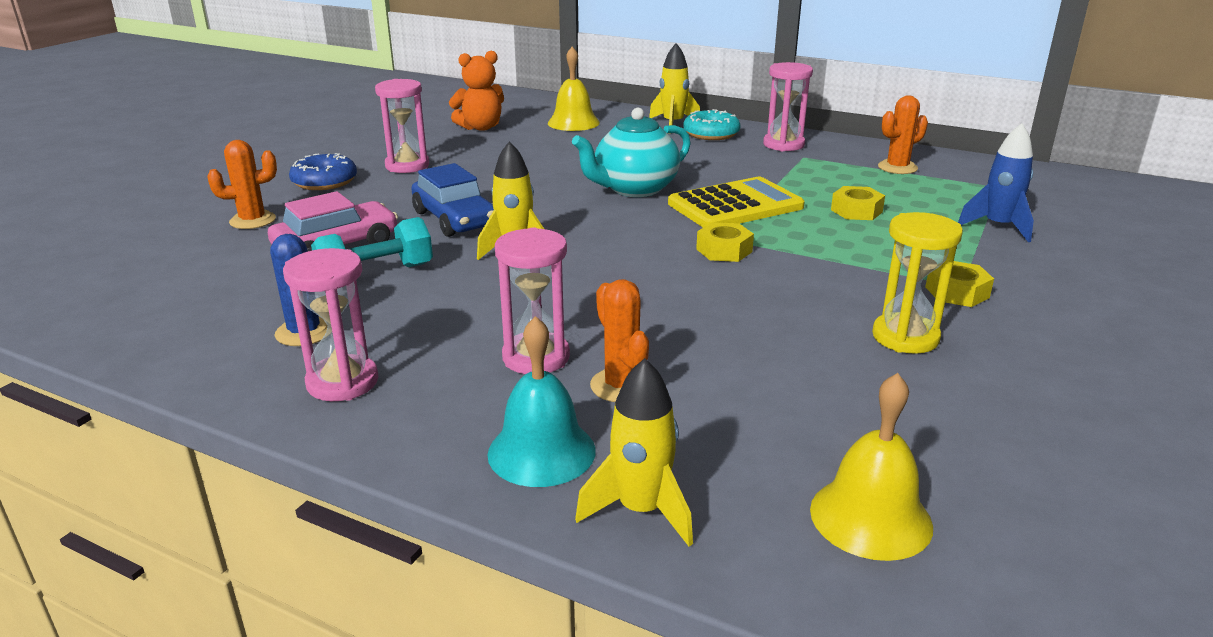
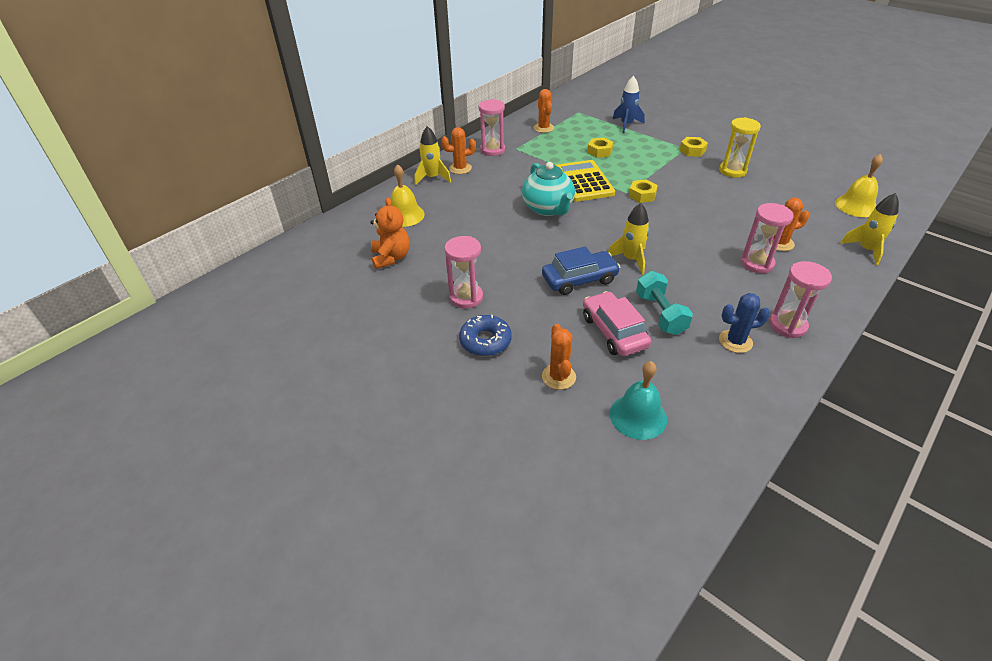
camera: 75 degrees left, 15 degrees up
(541, 452) = (834, 269): turquoise bell -> turquoise bell (638, 416)
(711, 134) = (460, 168): turquoise donut -> orange cactus

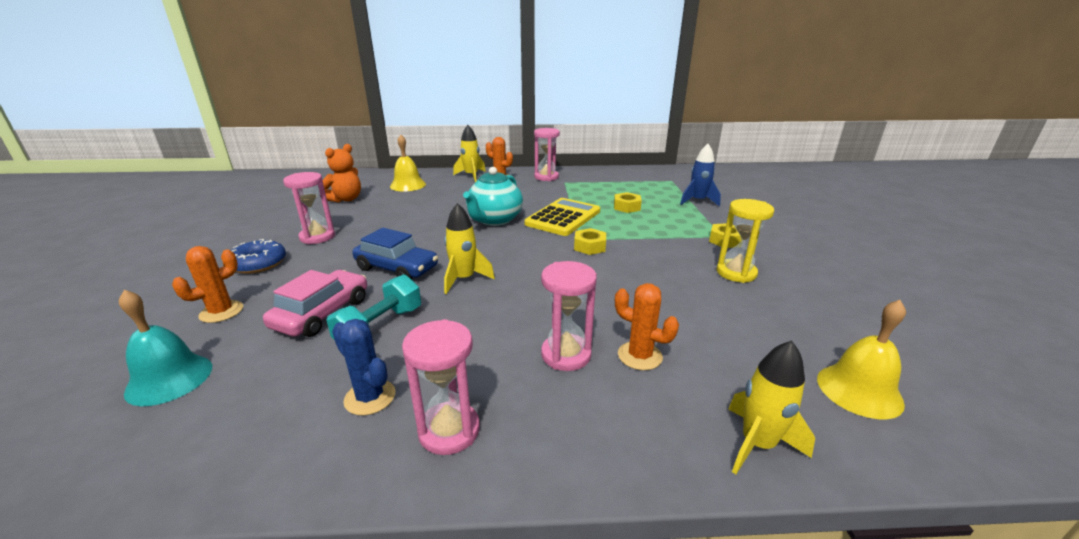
camera: 45 degrees right, 15 degrees down
(543, 128) = (616, 179): orange cactus -> none

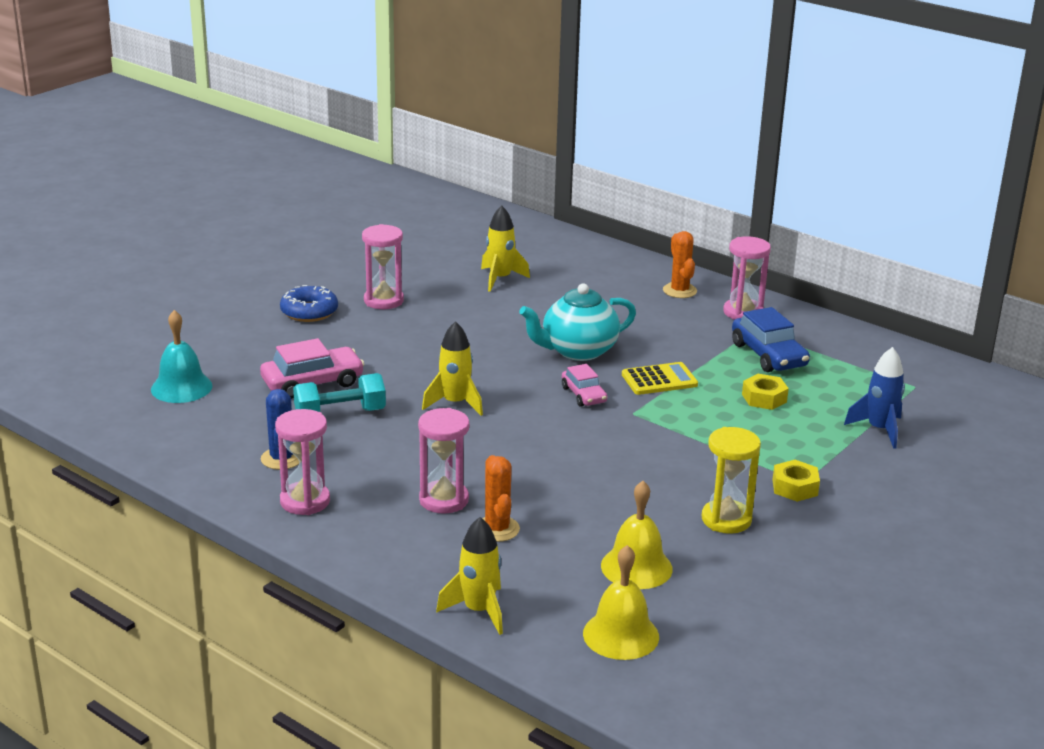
camera: 40 degrees right, 0 degrees up
(221, 312) = (247, 349): orange cactus -> none
(346, 199) = (461, 259): orange teddy bear -> none
(397, 268) = (413, 366): blue car -> blue car (768, 355)
(408, 185) = (552, 261): yellow bell -> yellow bell (636, 567)
(471, 176) = (648, 273): yellow rocket -> yellow rocket (500, 279)
(537, 240) = (583, 395): none -> pink car
(563, 218) = (659, 380): yellow calculator -> yellow calculator, size x0.64
(589, 246) = (626, 425): yellow nut -> none

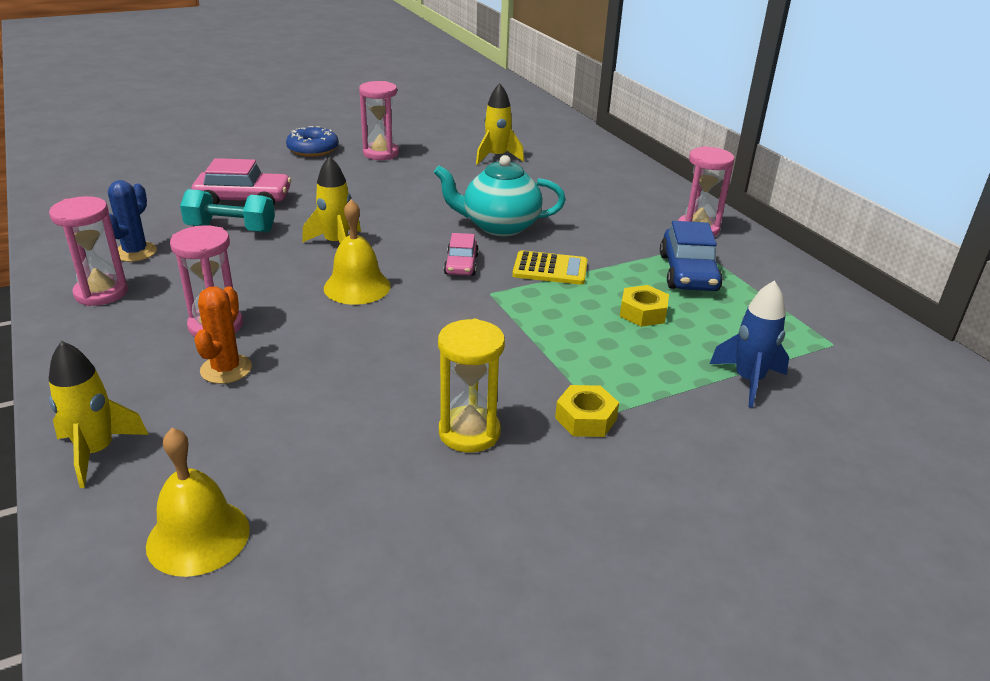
camera: 25 degrees right, 5 degrees up
(181, 387) = (143, 180): turquoise bell -> none
(636, 567) = (311, 457): yellow bell -> yellow bell (357, 287)
(679, 291) = (652, 198): orange cactus -> none

